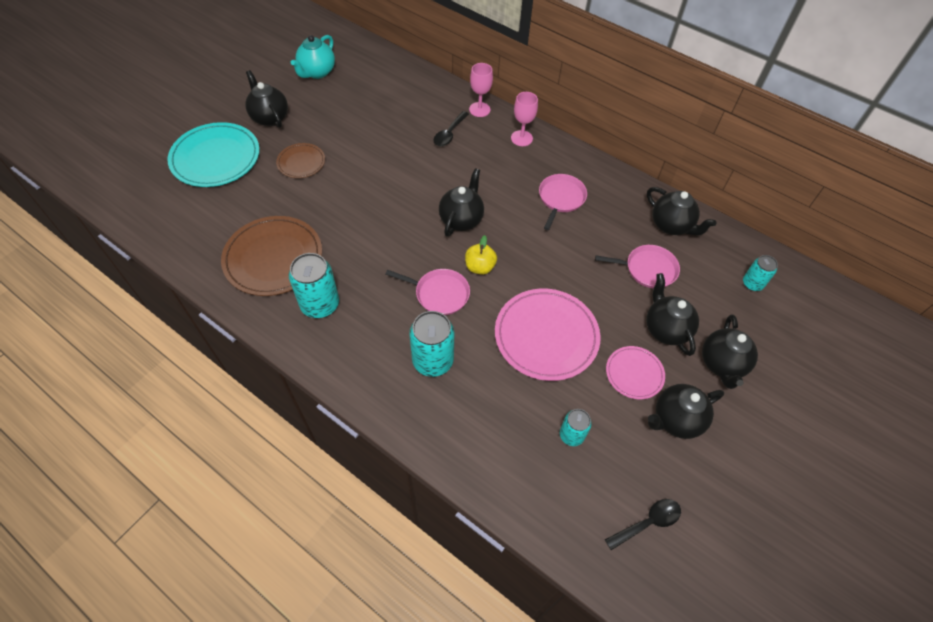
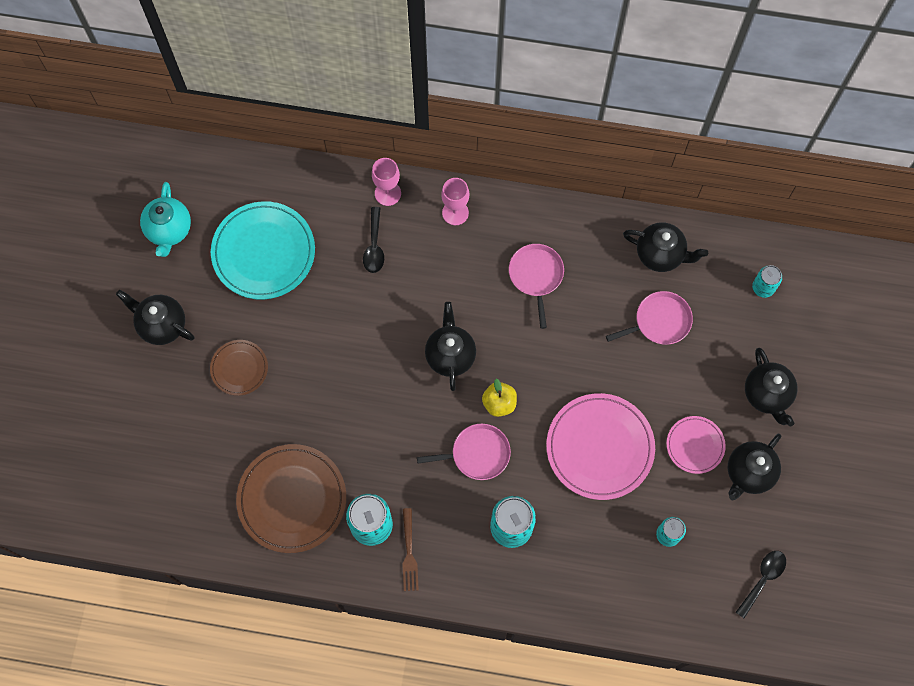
camera: 25 degrees left, 15 degrees up
(215, 158) = (142, 410): turquoise plate -> turquoise plate (263, 252)
(335, 339) = (409, 553): none -> brown fork
(665, 329) = (703, 383): black teapot -> none

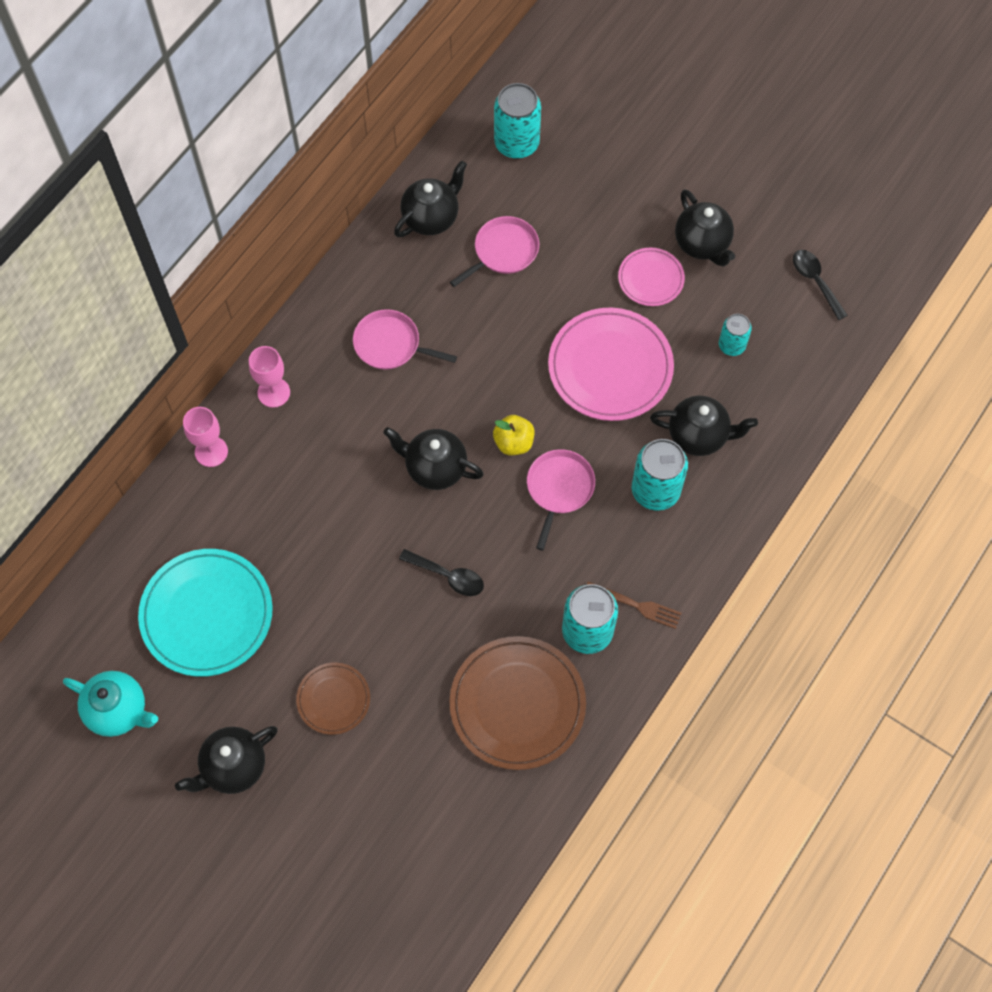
camera: 65 degrees left, 5 degrees down
(374, 246) = (266, 492): black spoon -> black spoon (448, 576)
(659, 321) = (503, 251): pink pan -> pink pan turned 45 degrees clockwise
(763, 287) = (516, 143): turquoise can -> turquoise can, size x1.71
(767, 394) = (630, 191): black teapot -> black teapot (698, 435)

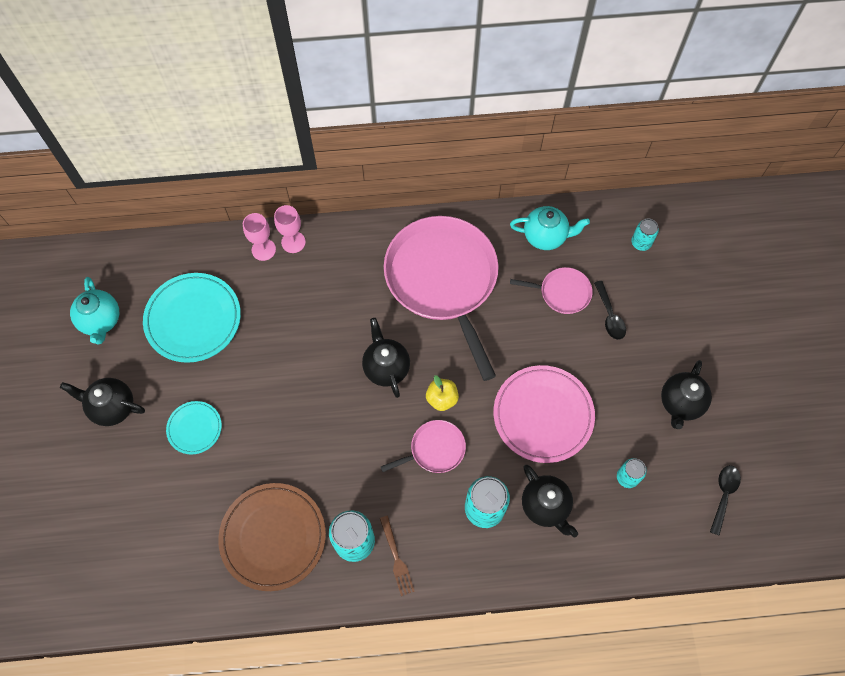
camera: 50 degrees right, 0 degrees up
(274, 392) = (357, 244): pink goblet -> pink goblet (263, 249)
(333, 699) = (194, 428): brown plate -> turquoise plate
(391, 344) = (443, 280): pink pan -> pink pan, size x2.25
(431, 218) = (545, 236): black teapot -> turquoise teapot
(448, 576) = (323, 430): black spoon -> black spoon (609, 316)
(516, 143) = (641, 243): turquoise can -> turquoise can, size x0.58
(651, 279) = (626, 391): pink plate -> none

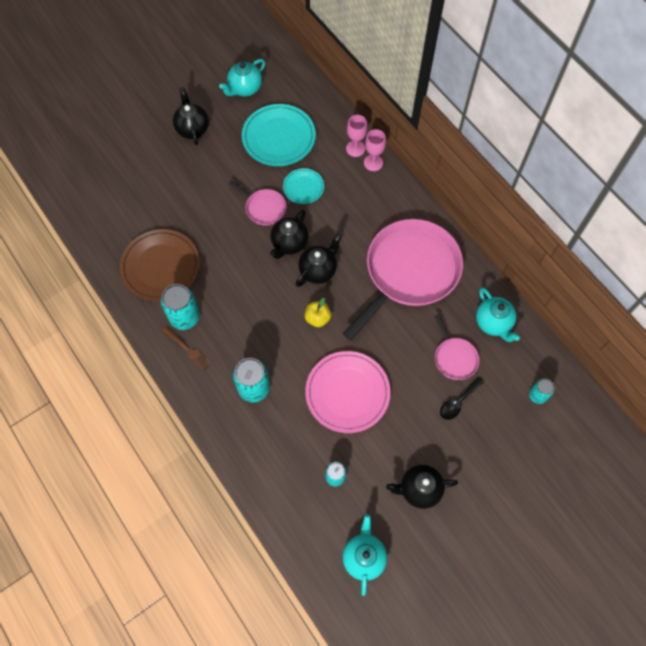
camera: 60 degrees right, 0 degrees up
(194, 428) = (206, 181): turquoise plate -> turquoise plate (303, 187)
(396, 558) = (187, 349): brown fork -> brown fork turned 90 degrees counterclockwise
(434, 449) = (277, 333): pink pan -> pink pan (264, 208)
(545, 506) = (279, 428): black teapot -> black teapot (289, 244)
(723, 495) = (364, 557): black spoon -> turquoise teapot

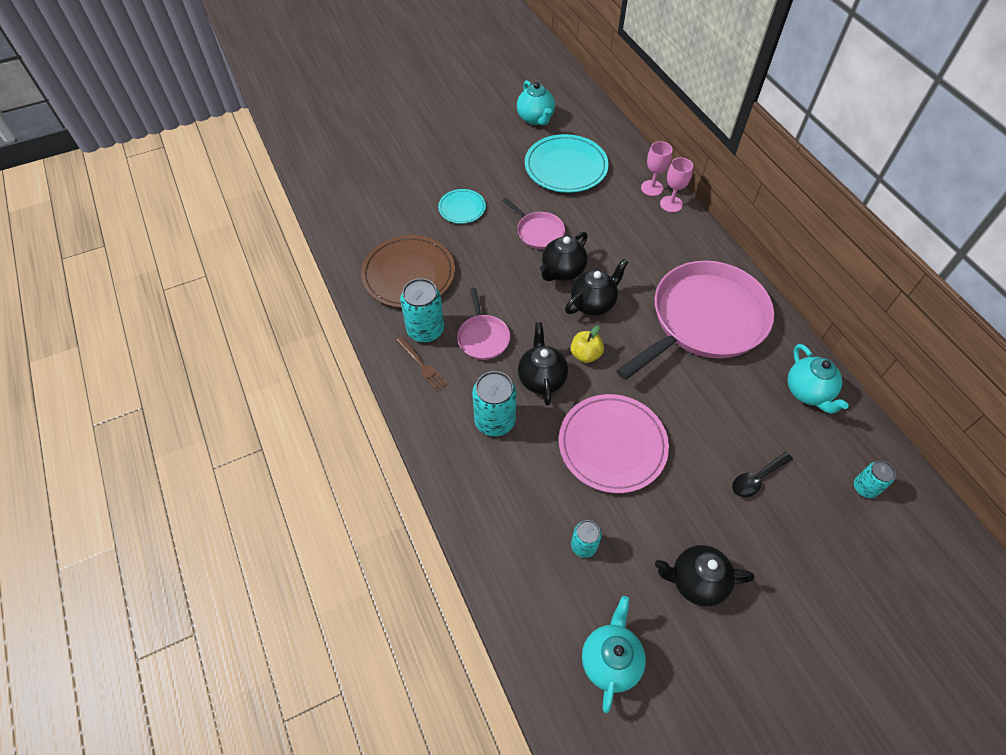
camera: 10 degrees right, 10 degrees down
(192, 129) = (471, 148): black teapot -> black teapot (541, 379)
(245, 89) = (535, 119): turquoise teapot -> turquoise teapot turned 75 degrees counterclockwise
(303, 187) = (587, 217): turquoise plate -> turquoise plate (462, 208)
(454, 358) = (754, 425): pink pan -> pink pan (483, 337)

